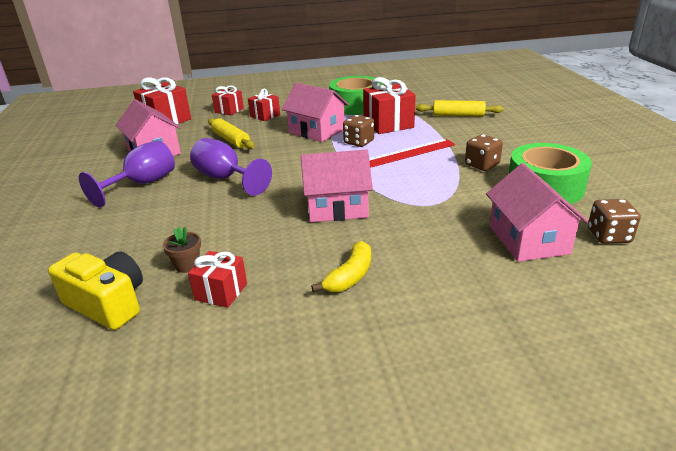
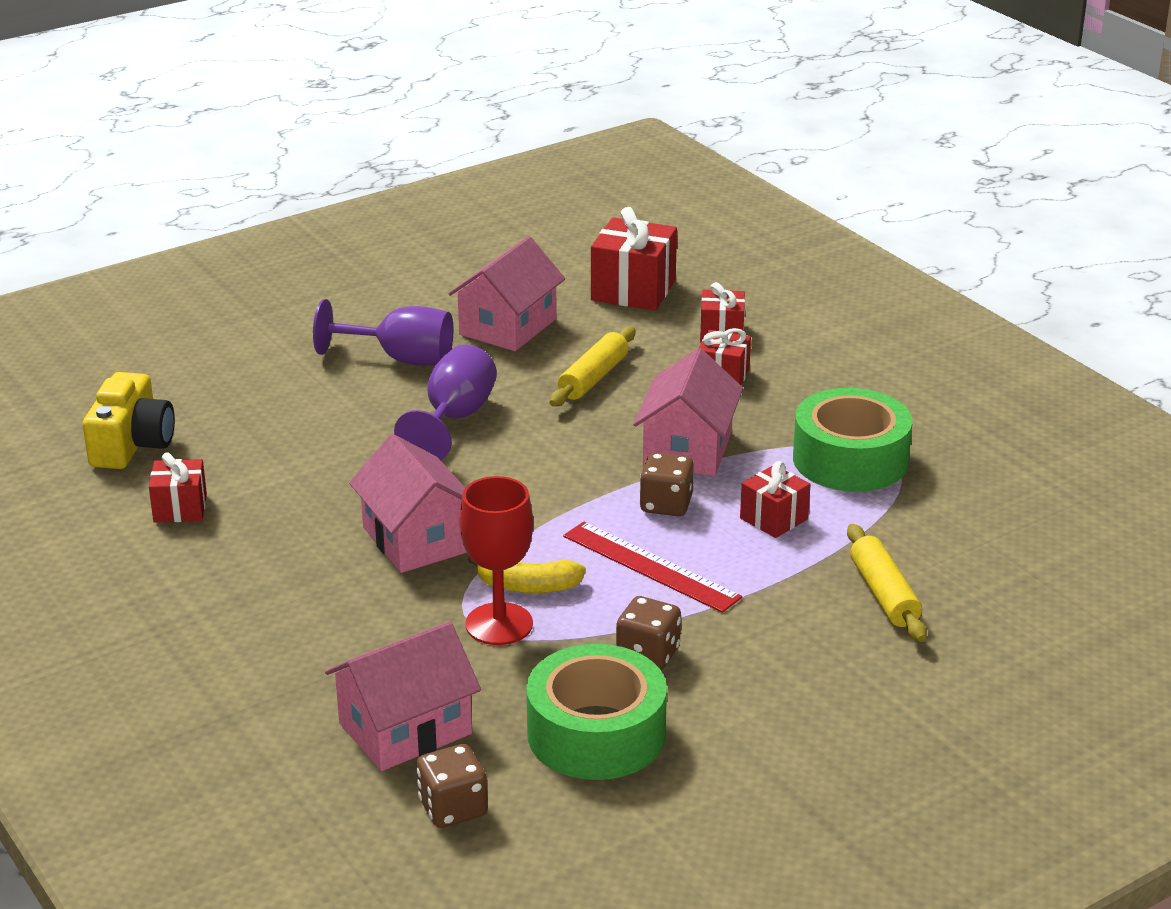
camera: 65 degrees right, 0 degrees up
(187, 265) = (222, 467): brown flower pot -> none
(350, 276) = (248, 591): yellow banana -> yellow banana (528, 586)
(388, 124) = (774, 519): red gift -> red gift, size x0.60
(437, 196) = (499, 624): none -> red goblet

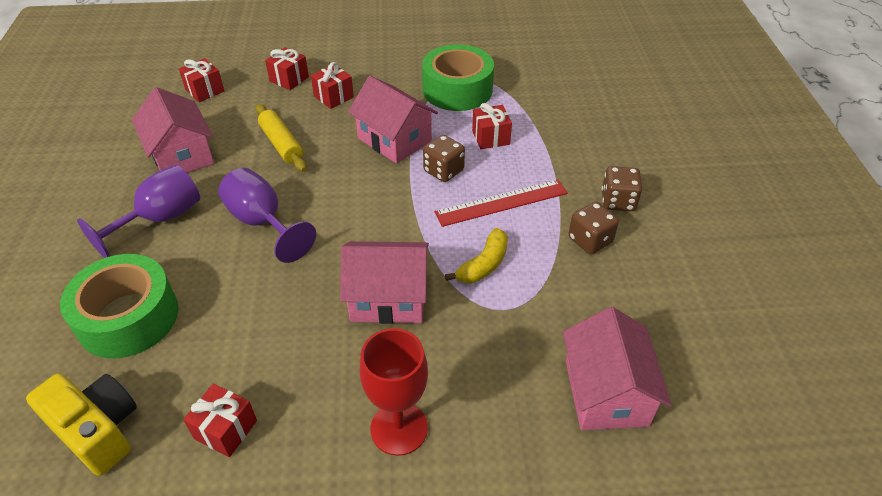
camera: 60 degrees left, 15 degrees up
(453, 808) = (706, 400): brown dice -> brown dice (618, 201)
(499, 624) = (516, 295): red goblet -> red goblet (399, 428)
(596, 733) = (657, 295): green tape -> green tape (128, 317)
(633, 290) = (205, 90): red gift -> red gift, size x0.60
(884, 594) = (588, 130): yellow rolling pin -> none

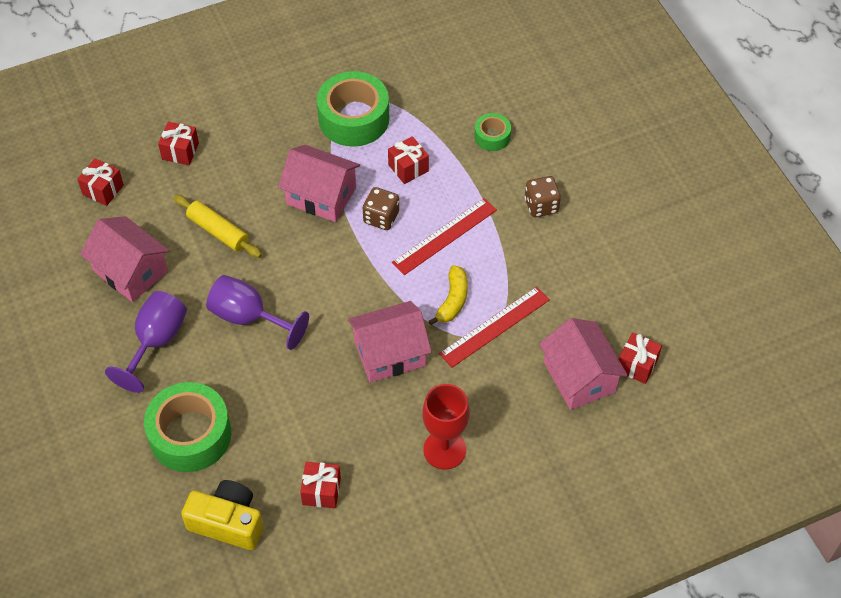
camera: 20 degrees left, 10 degrees up
(333, 97) = (237, 161): red gift -> red gift (637, 365)
(521, 304) = (495, 327): none -> red ruler
(586, 132) = (492, 137): none -> green tape
(590, 240) = (530, 251): brown dice -> none

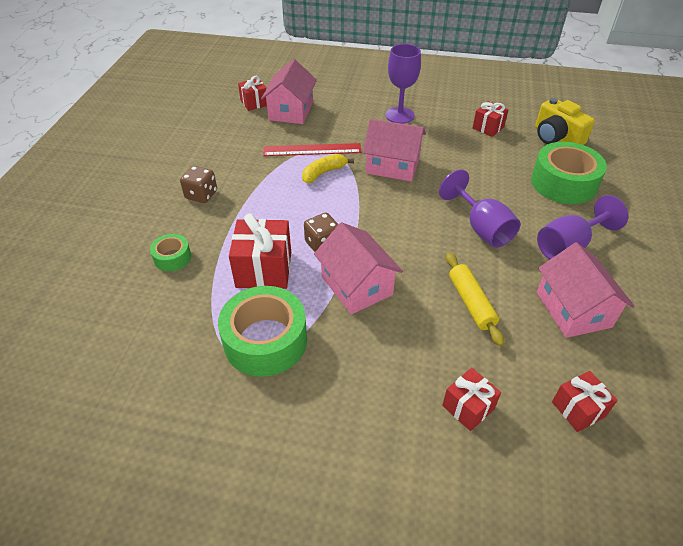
camera: 145 degrees left, 10 degrees down
(408, 168) = (264, 269): red gift -> red gift, size x1.67
(444, 450) = (399, 115): red goblet -> purple goblet
(445, 236) = (288, 209): red ruler -> none

